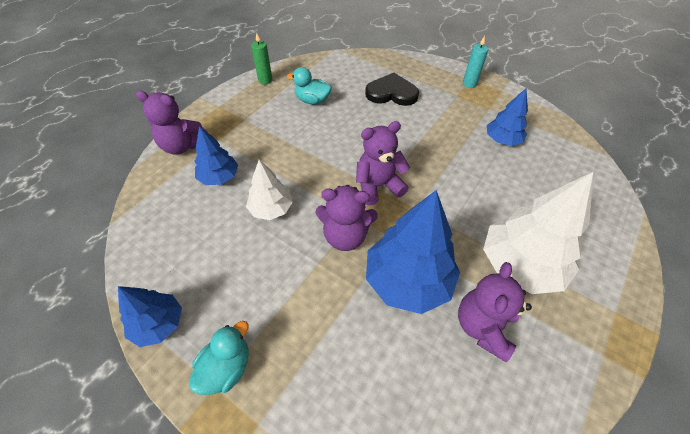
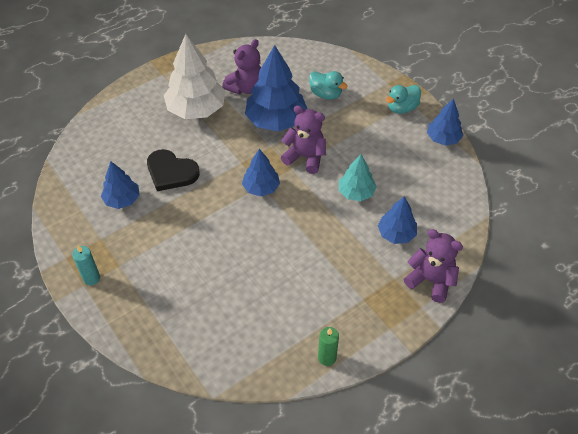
camera: 160 degrees left, 0 degrees up
(271, 209) = (356, 192): white tree -> turquoise tree
(312, 100) = (281, 305): turquoise duck -> turquoise duck (326, 94)
(378, 186) = (261, 188): purple teddy bear -> blue tree
(391, 93) = (187, 290): black heart -> black heart (171, 172)

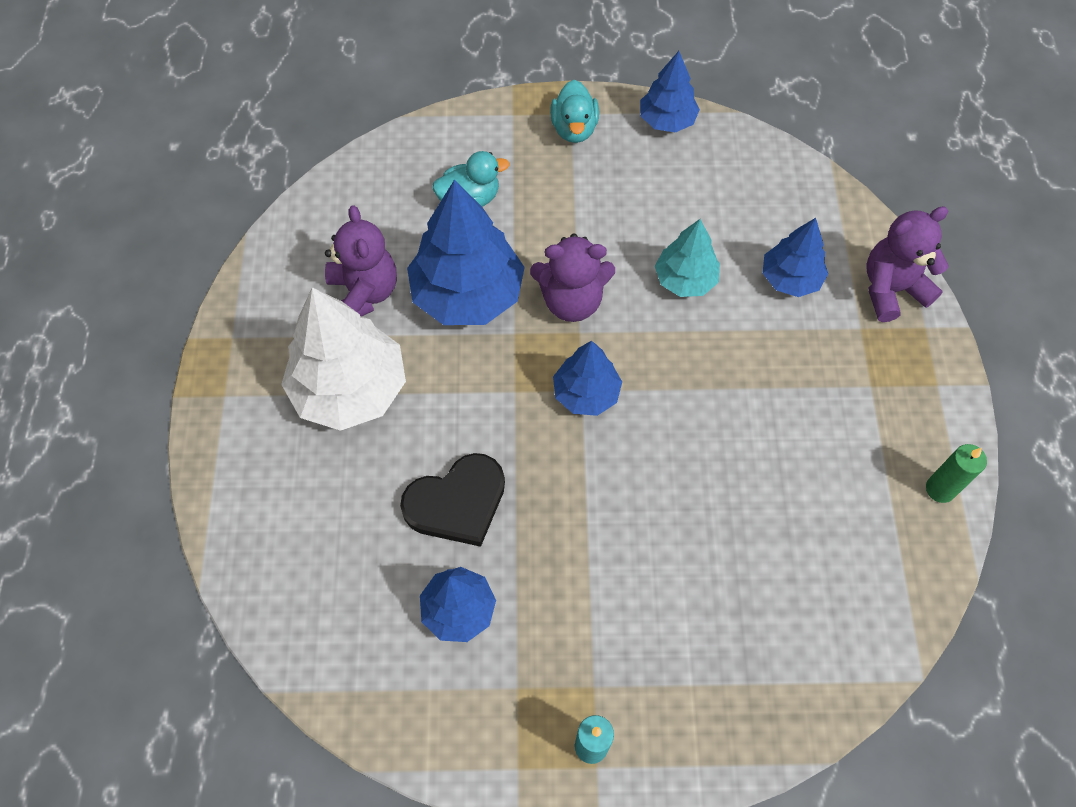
camera: 55 degrees left, 10 degrees up
(305, 157) = (571, 301): purple teddy bear -> purple teddy bear turned 150 degrees counterclockwise

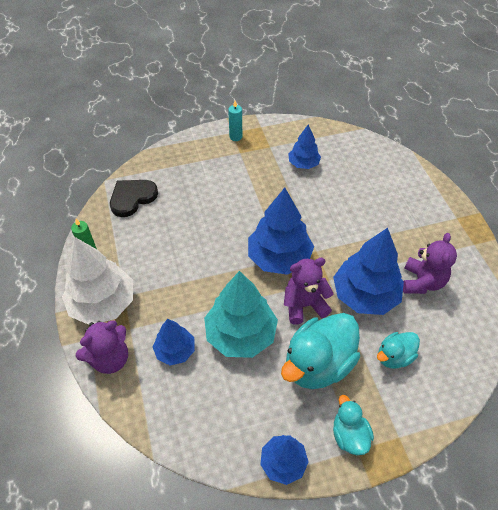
camera: 165 degrees right, 10 degrees down
(350, 389) = (399, 233): white tree -> white tree (103, 303)
(364, 293) = (422, 282): purple teddy bear -> purple teddy bear turned 135 degrees counterclockwise
(457, 502) = (322, 199): black heart -> black heart (132, 198)
(582, 214) = (318, 364): none -> turquoise duck
(586, 393) = (279, 257): blue tree -> blue tree, size x1.76
(685, 279) = (241, 334): turquoise tree -> turquoise tree, size x1.76

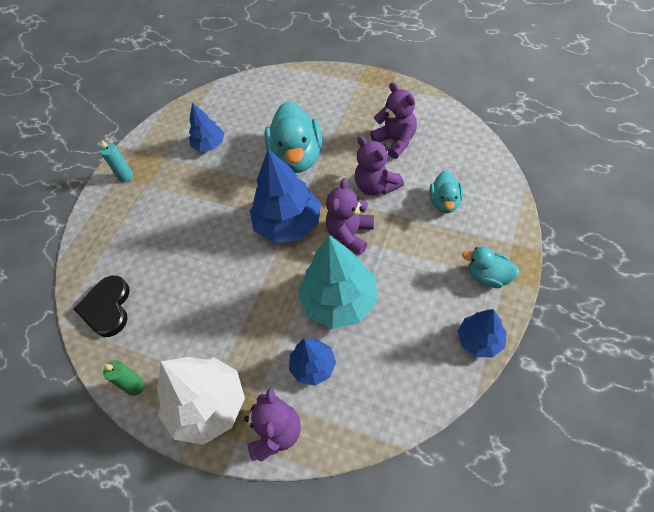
camera: 45 degrees left, 5 degrees up
(318, 364) = (412, 259): turquoise duck -> turquoise duck (297, 157)
(365, 295) = (376, 186): blue tree -> purple teddy bear

